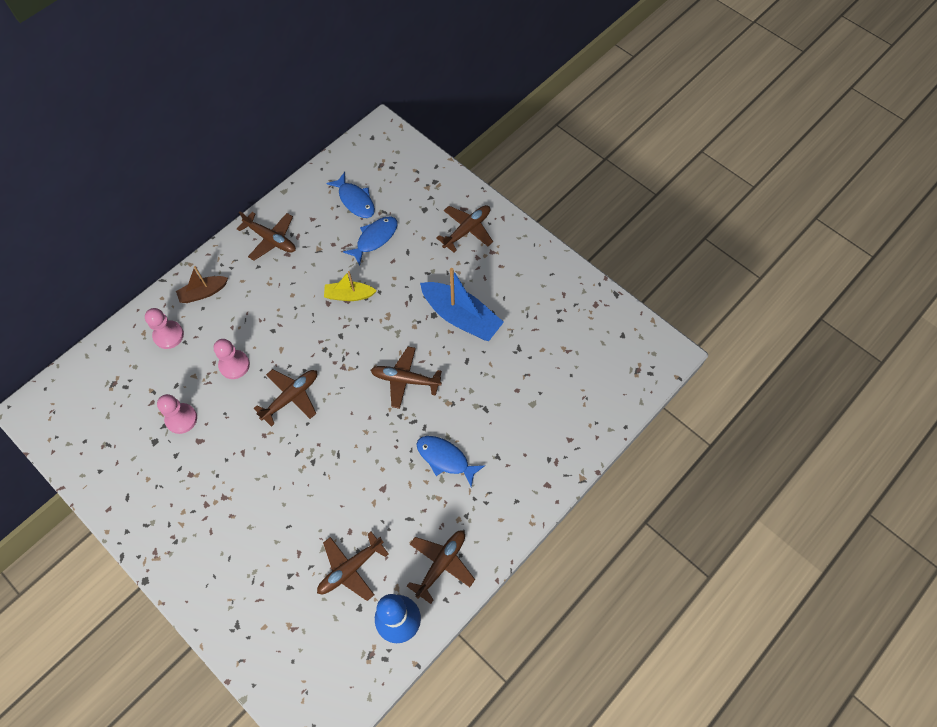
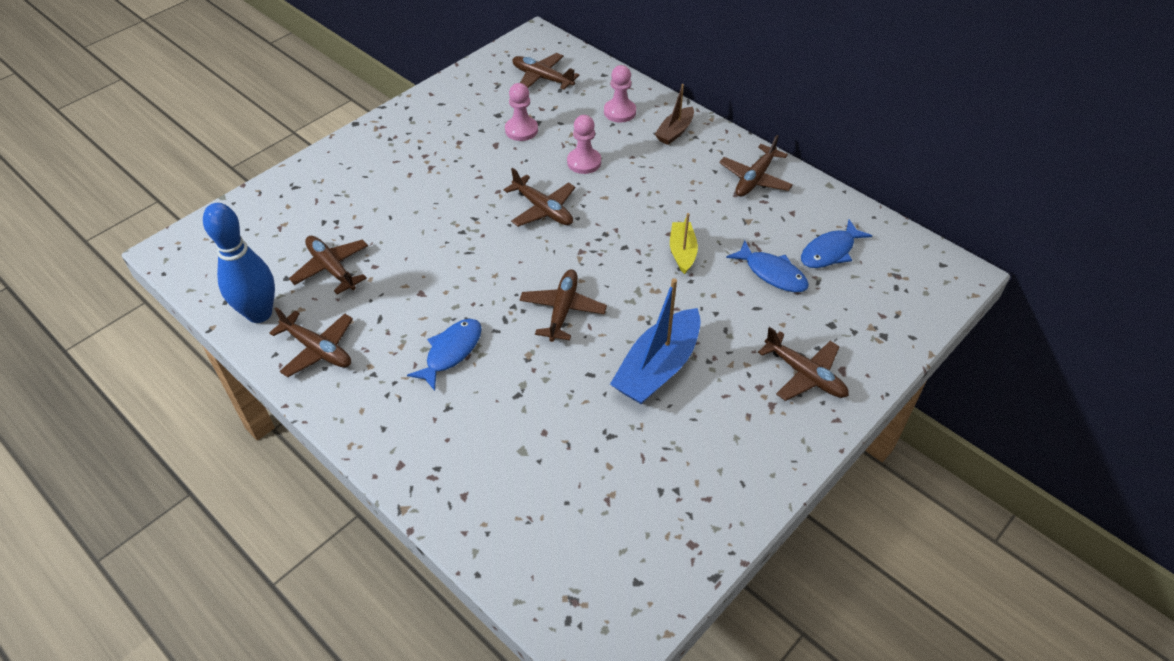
camera: 90 degrees right, 15 degrees down
(103, 403) = (542, 78): none -> brown plane
(203, 293) = (675, 132): brown boat -> brown boat turned 120 degrees counterclockwise

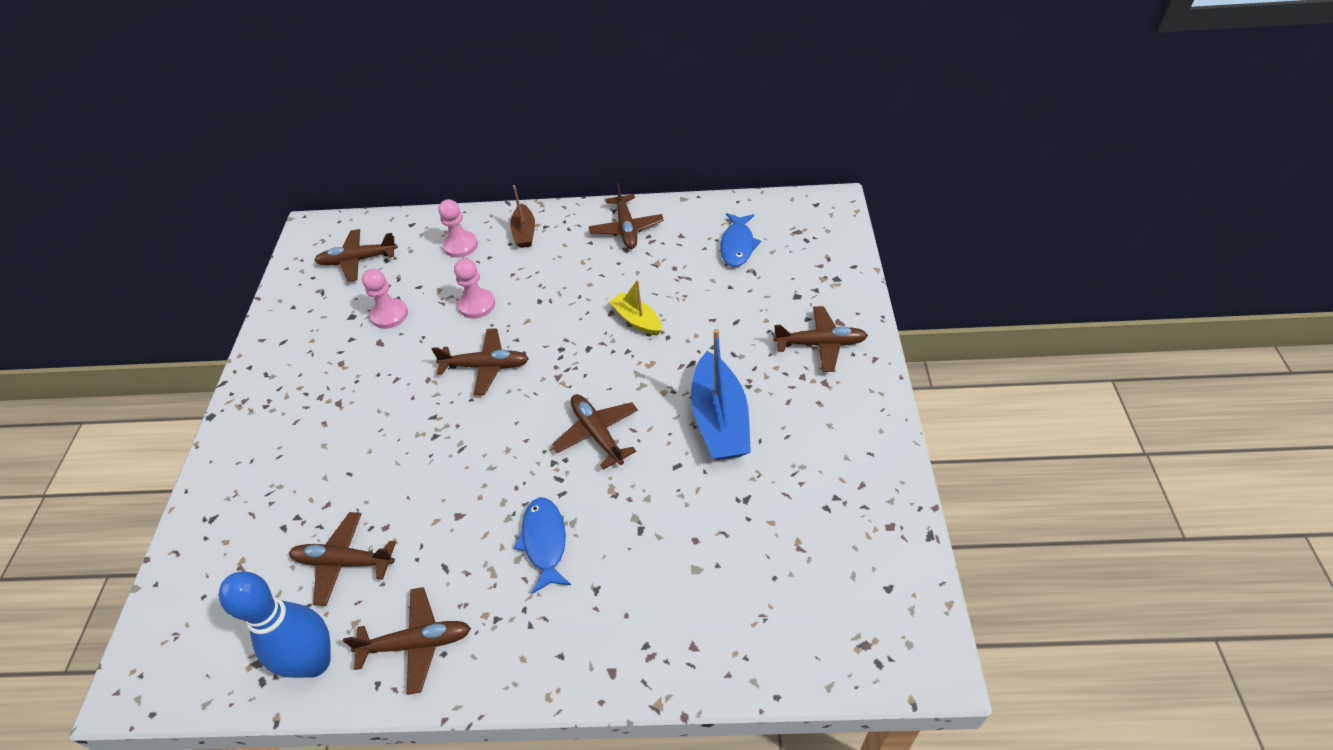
camera: 40 degrees left, 0 degrees up
(772, 273) = (717, 289): blue fish -> none

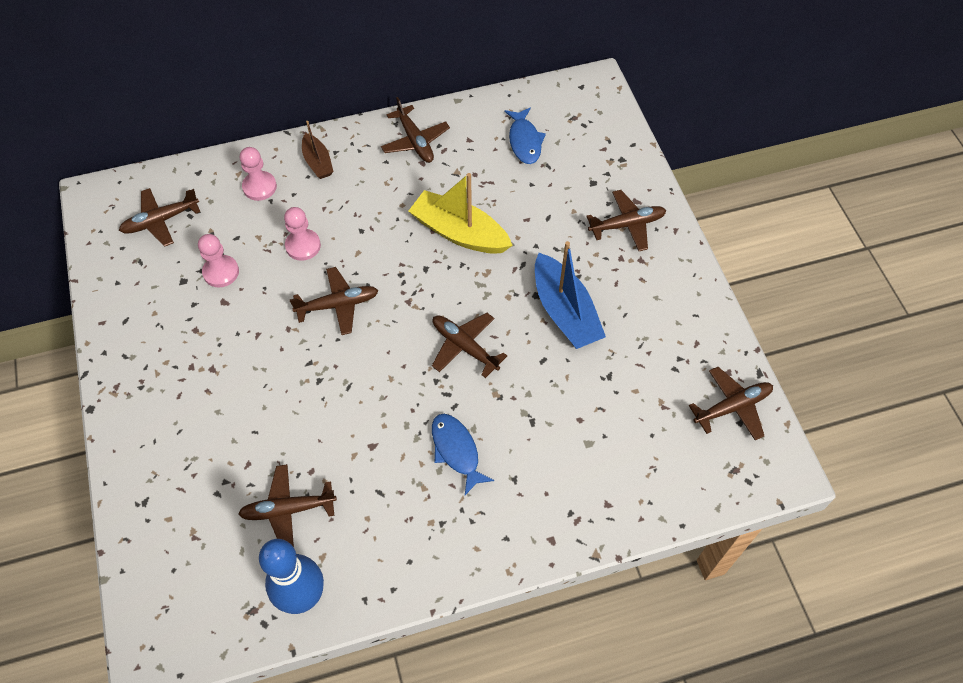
camera: 20 degrees left, 10 degrees up
(417, 643) = (383, 559): brown plane -> brown plane (732, 407)
(637, 320) = (459, 232): yellow boat -> yellow boat, size x1.77

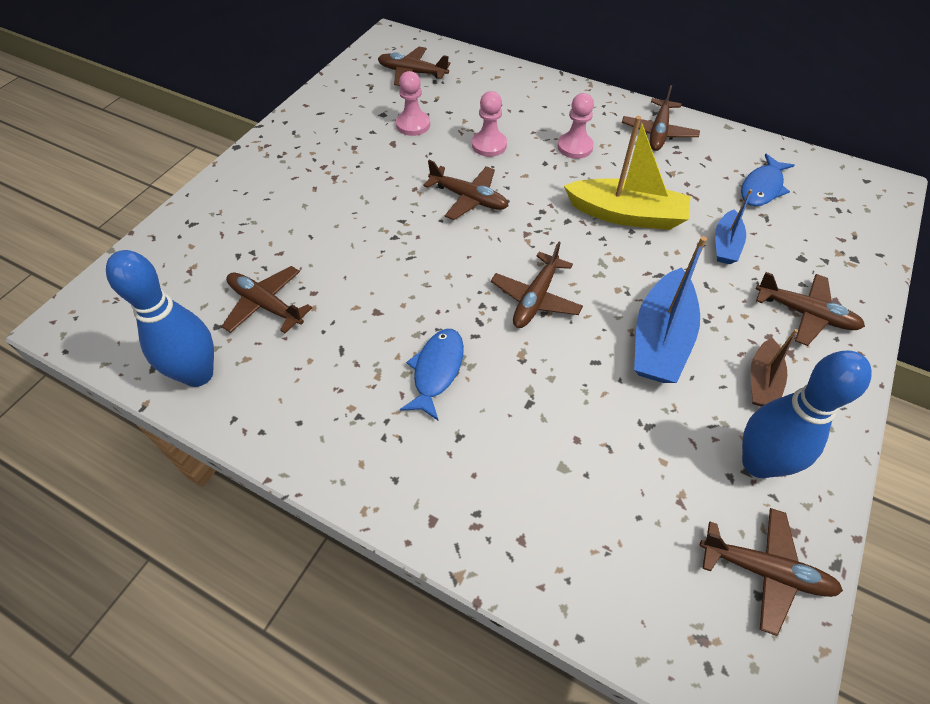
camera: 45 degrees right, 5 degrees down
(259, 187) = (502, 92): pink pawn -> pink pawn (575, 147)
(318, 162) = (562, 102): brown boat -> brown boat (762, 381)
(459, 232) = (626, 215): yellow boat -> yellow boat turned 120 degrees clockwise
(464, 346) = (535, 298): brown plane -> brown plane turned 150 degrees counterclockwise
(541, 208) = (725, 245): none -> blue boat
(681, 348) = (758, 463): none -> blue bowling pin

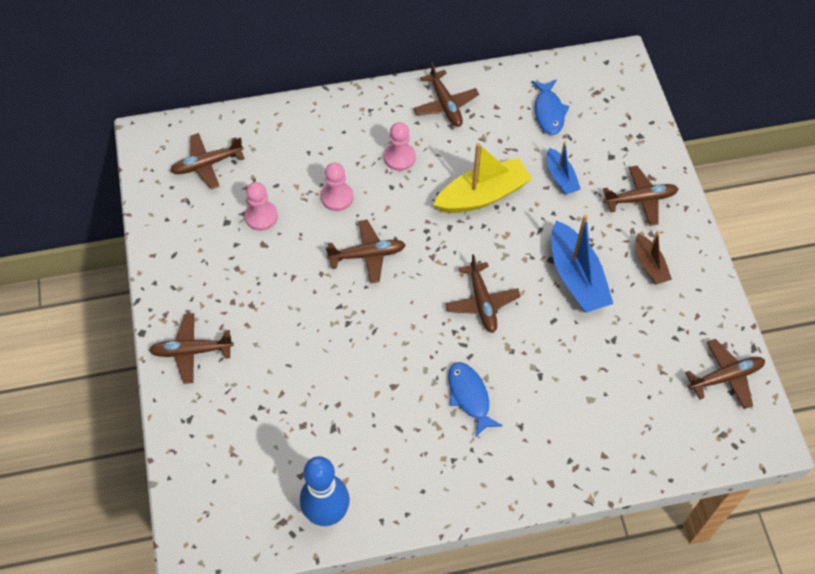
camera: 40 degrees left, 5 degrees up
(266, 305) = (316, 436): brown plane -> brown plane (191, 351)
(758, 463) = (682, 319): blue bowling pin -> none

